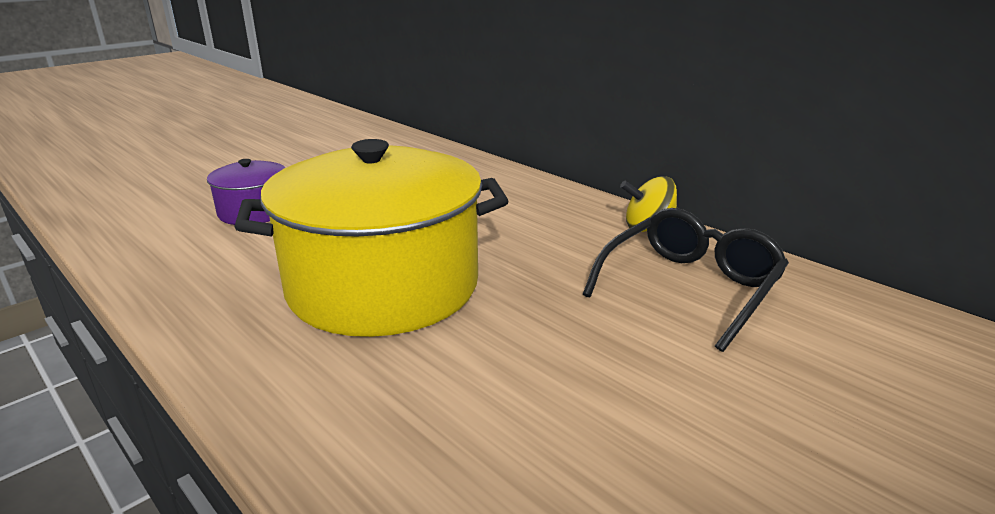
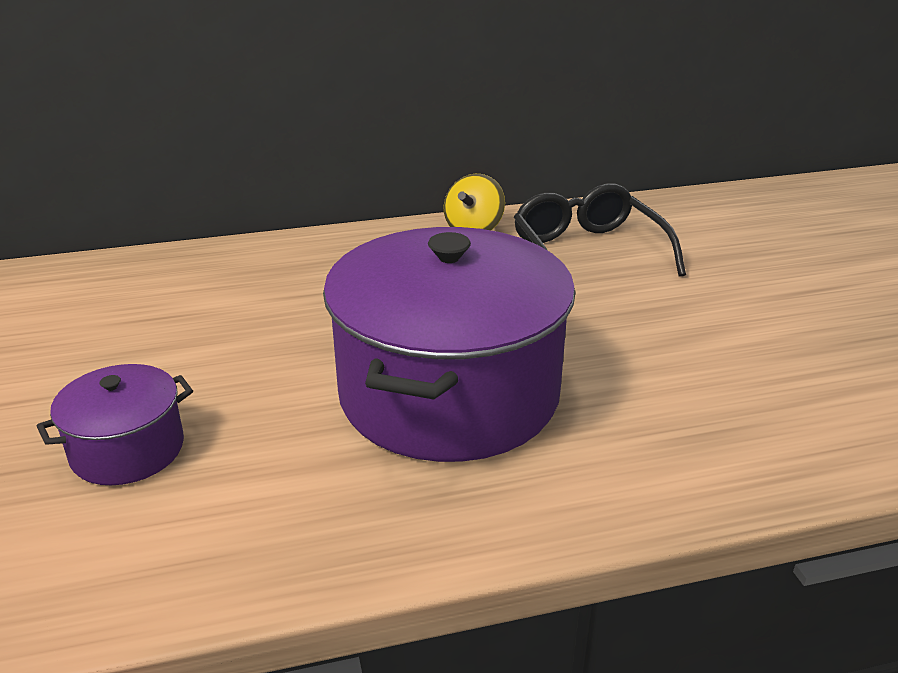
camera: 60 degrees left, 5 degrees up
(383, 286) = (449, 394): yellow pot -> purple pot

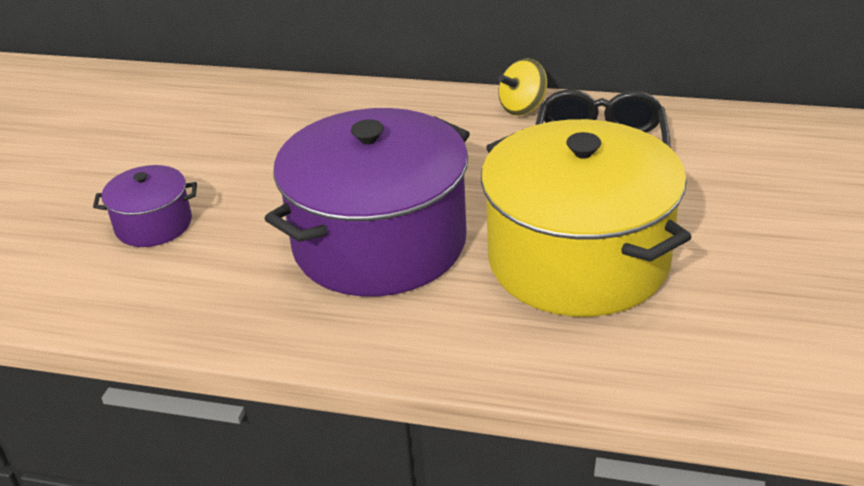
camera: 30 degrees right, 5 degrees up
(674, 355) = (578, 260): none -> yellow pot

